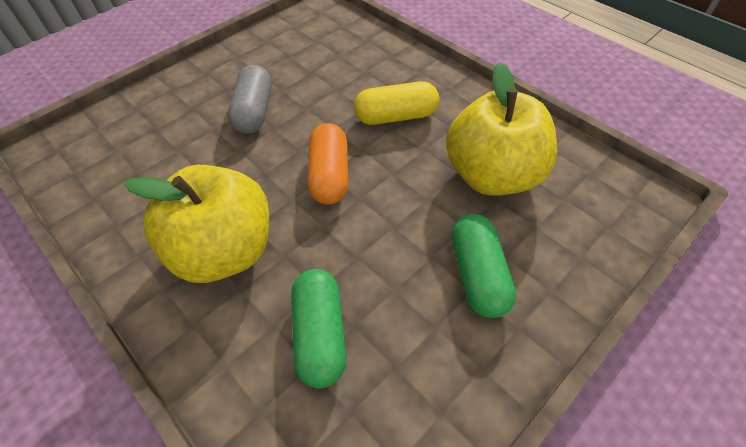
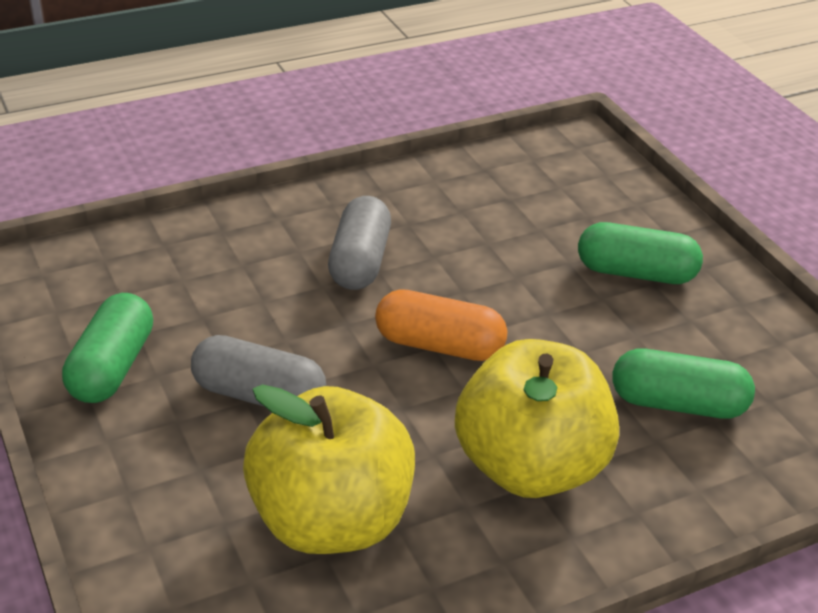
camera: 75 degrees left, 15 degrees down
(258, 56) = (112, 367): none -> green capsule
(396, 116) = (360, 261): yellow capsule -> grey capsule
(492, 175) = (504, 220): yellow apple -> yellow apple (330, 520)

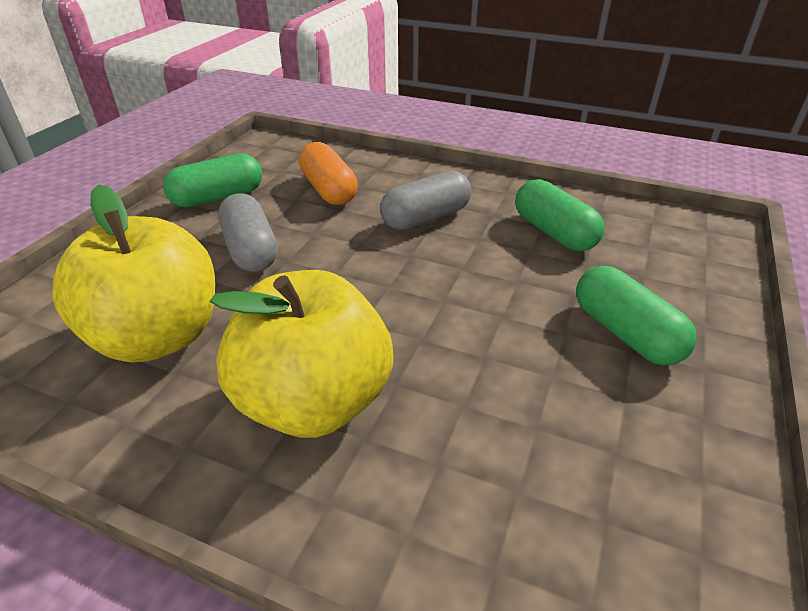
camera: 50 degrees right, 0 degrees up
(439, 345) = (391, 288): orange capsule -> orange capsule (328, 190)
(677, 404) = (504, 451): green capsule -> green capsule (554, 232)

